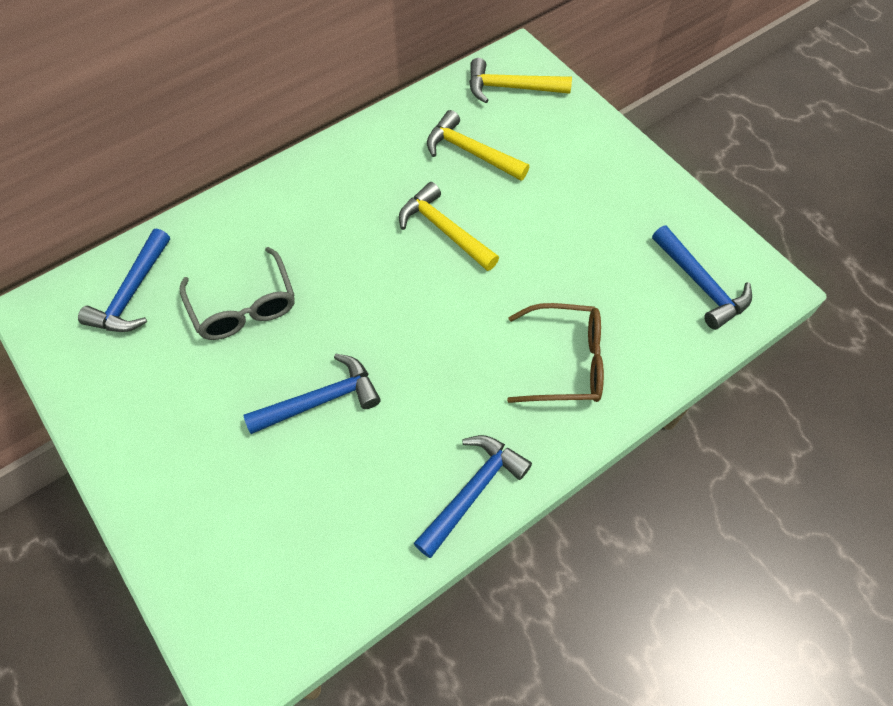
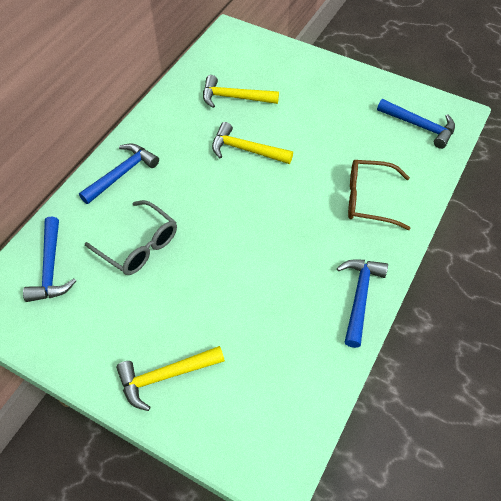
camera: 25 degrees left, 5 degrees down
(321, 400) = (229, 283): blue hammer -> blue hammer (122, 173)
(510, 88) = (236, 51): yellow hammer -> yellow hammer (165, 376)
(565, 362) = (369, 199): brown glasses -> brown glasses turned 150 degrees counterclockwise

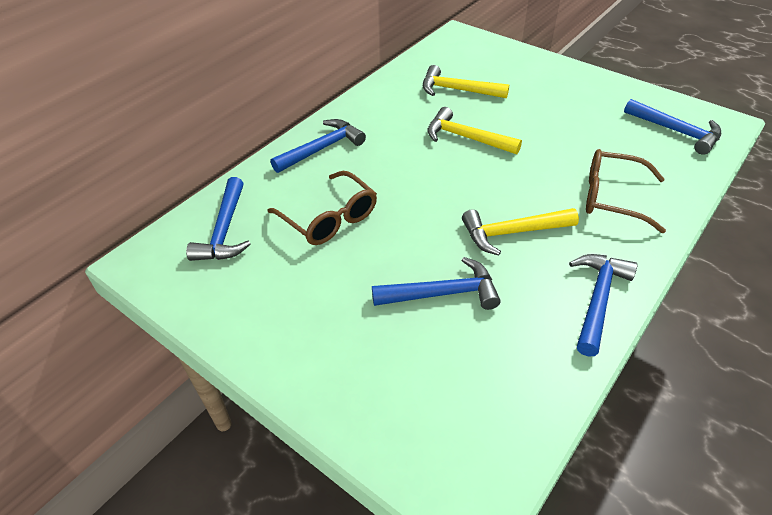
camera: 10 degrees right, 10 degrees down
(139, 245) = (329, 218): grey glasses -> brown glasses
(165, 376) = (339, 360): yellow hammer -> yellow hammer (512, 233)
(240, 306) = (443, 293): none -> blue hammer

